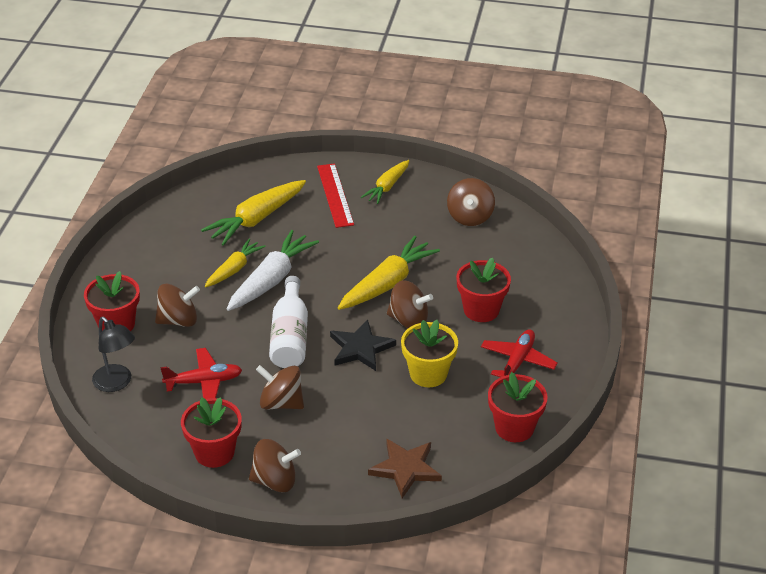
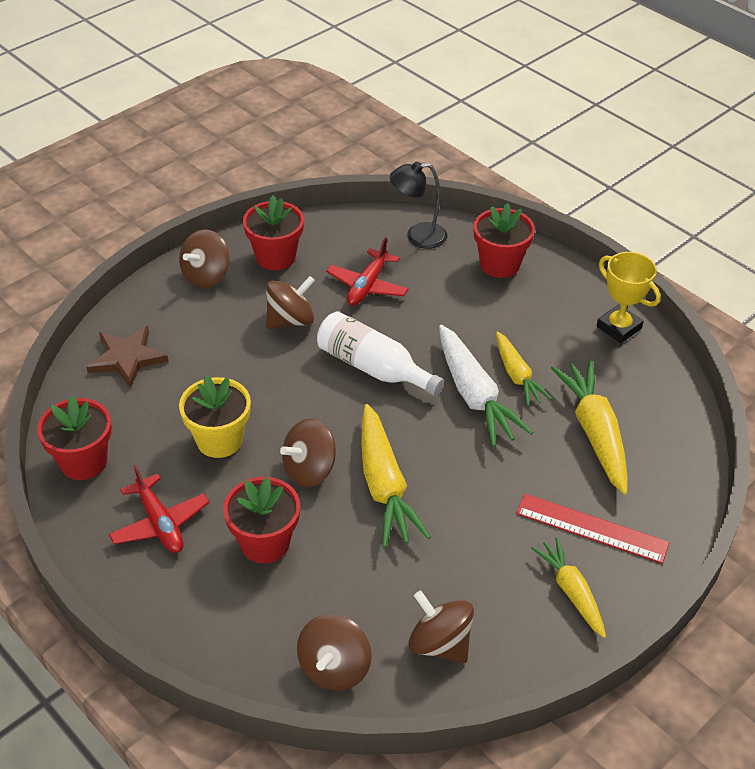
camera: 125 degrees right, 5 degrees up
(142, 243) = (619, 327): none -> yellow trophy
(178, 320) = (469, 304): brown spinning top -> brown spinning top (334, 668)
(360, 348) = (306, 409): black star -> none

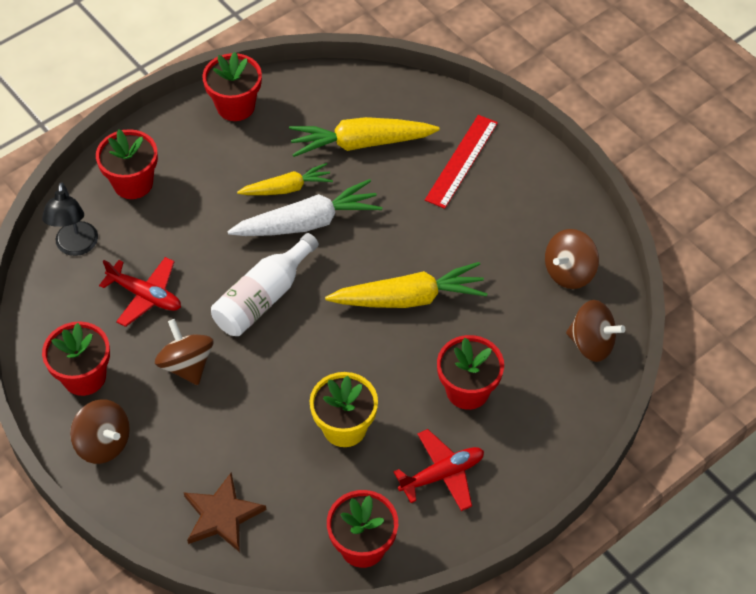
camera: 85 degrees left, 10 degrees up
(309, 470) = (387, 354): brown spinning top -> none
(571, 592) = (522, 183): yellow carrot -> none
(619, 327) = (235, 106): yellow trophy -> red flower pot

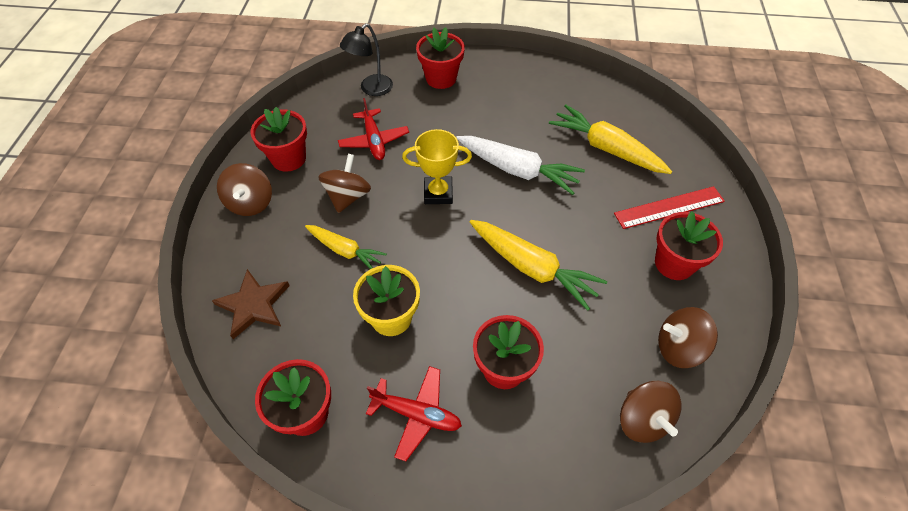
camera: 45 degrees right, 0 degrees up
(235, 106) = (548, 77): red flower pot -> red flower pot (674, 263)
(263, 298) = (438, 193): white bottle -> yellow trophy
(287, 188) = (527, 141): yellow carrot -> yellow carrot (345, 250)

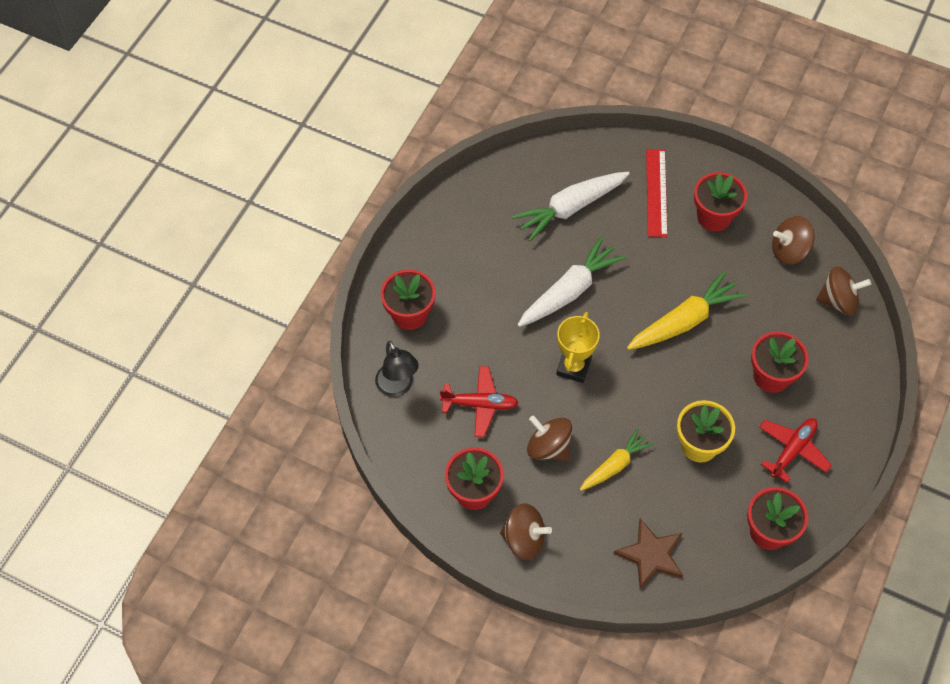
camera: 70 degrees left, 5 degrees up
(606, 148) = (570, 208): yellow carrot -> white carrot
(678, 347) = (789, 251): brown spinning top -> brown spinning top turned 60 degrees clockwise

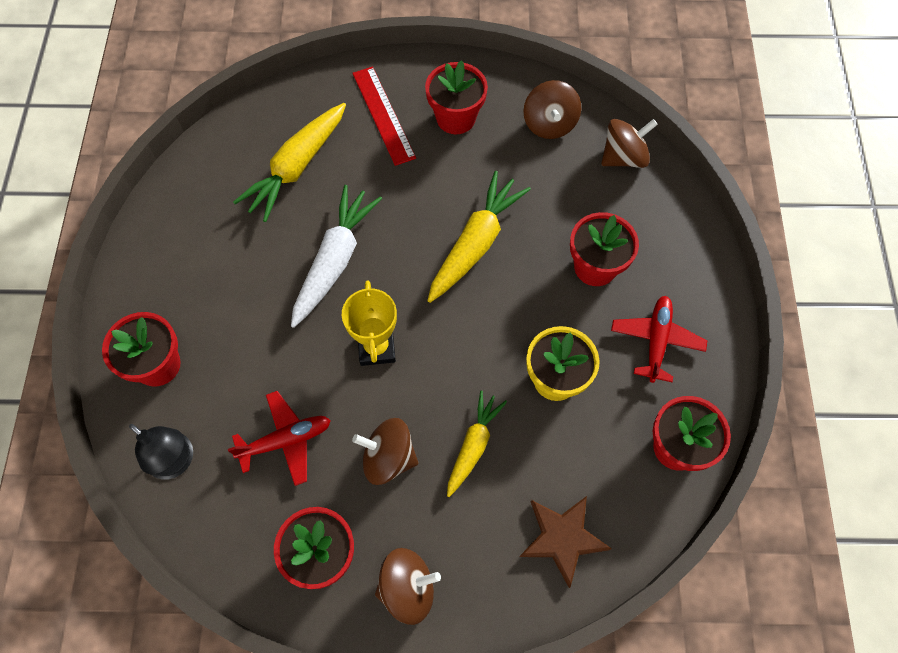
camera: 25 degrees left, 5 degrees up
(570, 208) = (297, 167): white carrot -> yellow carrot
(789, 251) = (549, 124): brown spinning top -> brown spinning top turned 60 degrees counterclockwise

